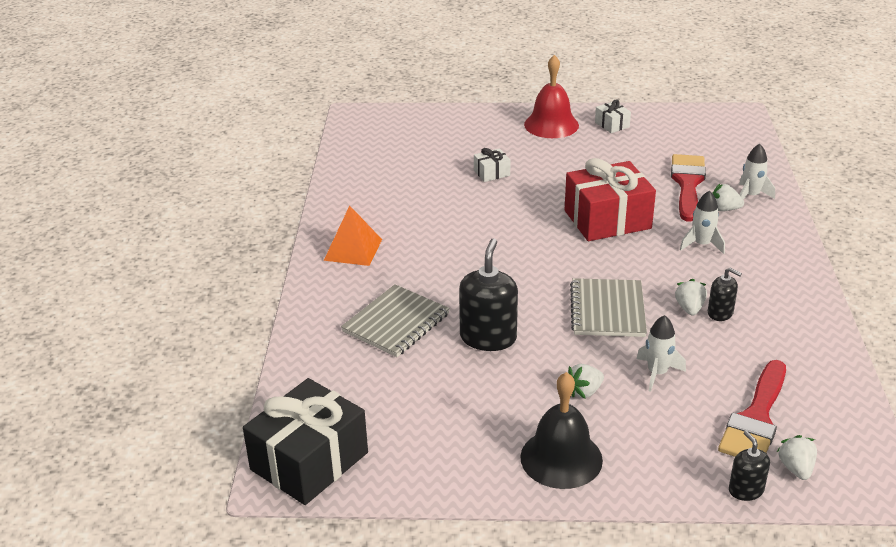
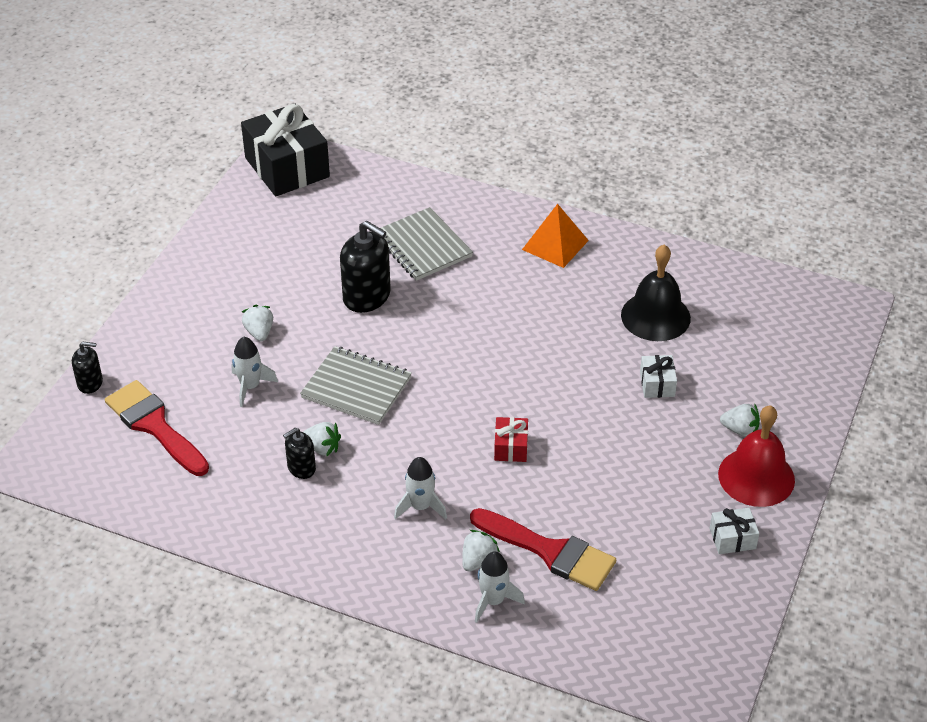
camera: 110 degrees right, 10 degrees up
(561, 458) = (197, 293): black bell -> black bell (655, 316)
(607, 219) = (511, 447): red gift -> red gift, size x0.45
(796, 468) = (87, 423): white strawberry -> white strawberry (740, 430)

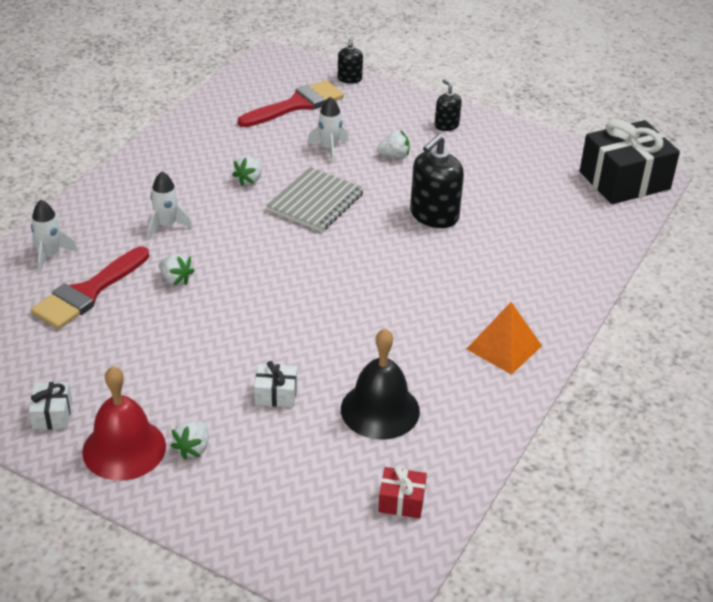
camera: 95 degrees right, 5 degrees down
(301, 468) = (230, 169): black soap dispenser -> black soap dispenser (446, 125)
(422, 246) = (504, 254): grey notebook -> none
(478, 560) = (96, 251): white strawberry -> white strawberry (175, 279)
(511, 447) = (218, 283): red gift -> red gift (401, 501)

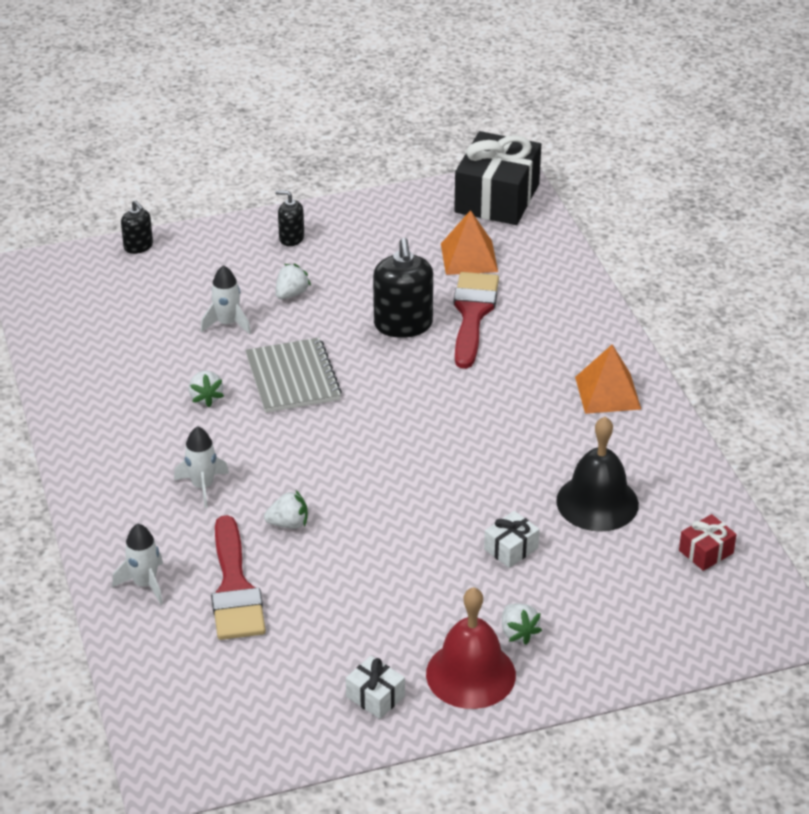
camera: 45 degrees left, 0 degrees up
(296, 105) = (131, 302): red brush -> red brush (472, 314)
(545, 203) = (469, 257): none -> orange pyramid

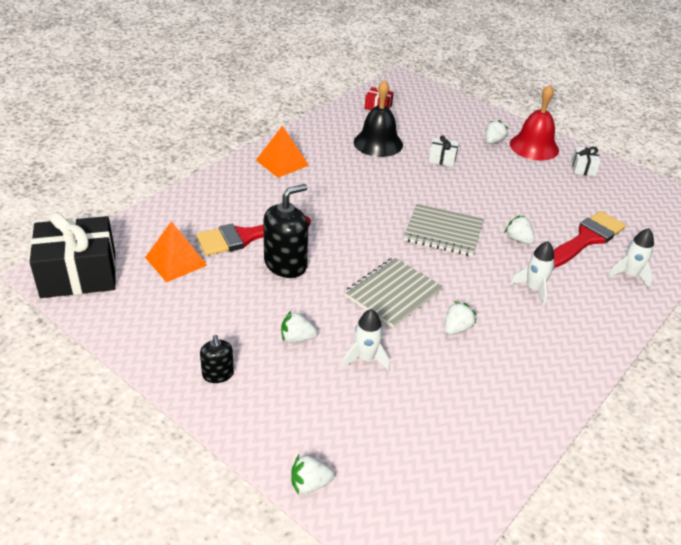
camera: 125 degrees left, 0 degrees up
(138, 246) = (310, 484): black soap dispenser -> white strawberry
(356, 466) = (443, 232): none -> grey notebook

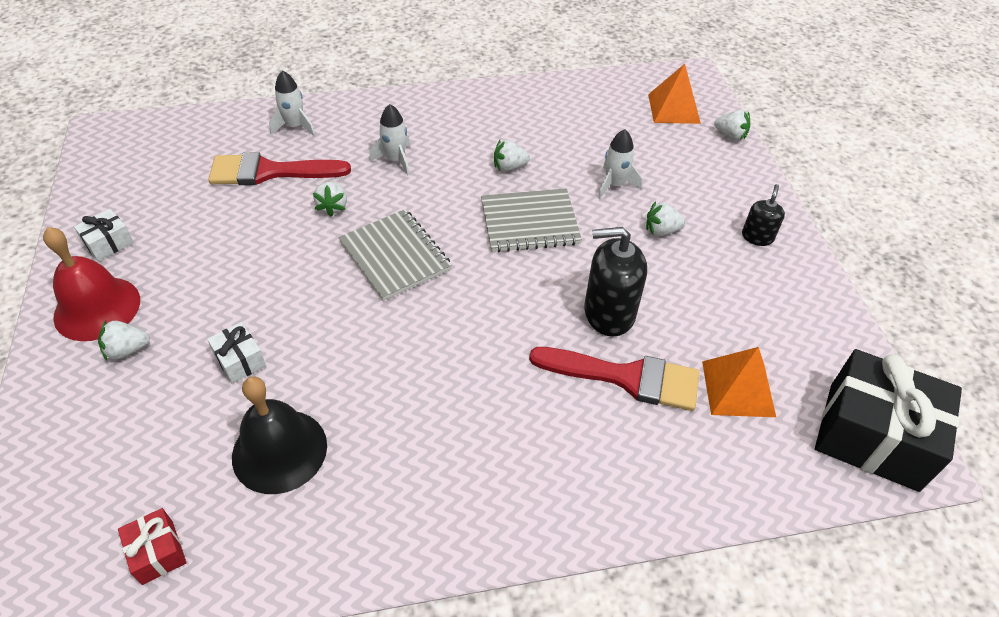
camera: 140 degrees left, 10 degrees up
(282, 162) = (465, 497): orange pyramid -> orange pyramid (673, 108)
(297, 338) = (661, 230): white strawberry -> white strawberry turned 135 degrees clockwise

